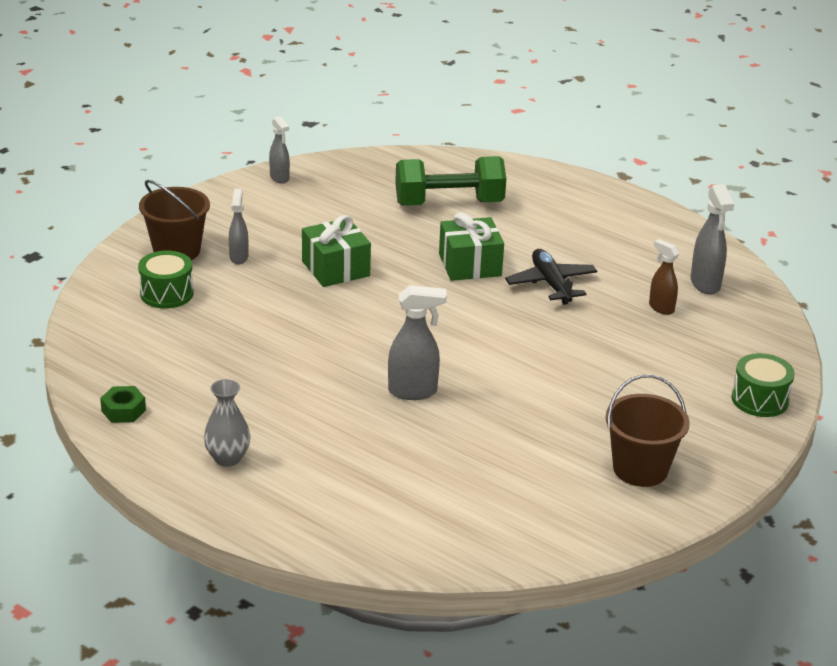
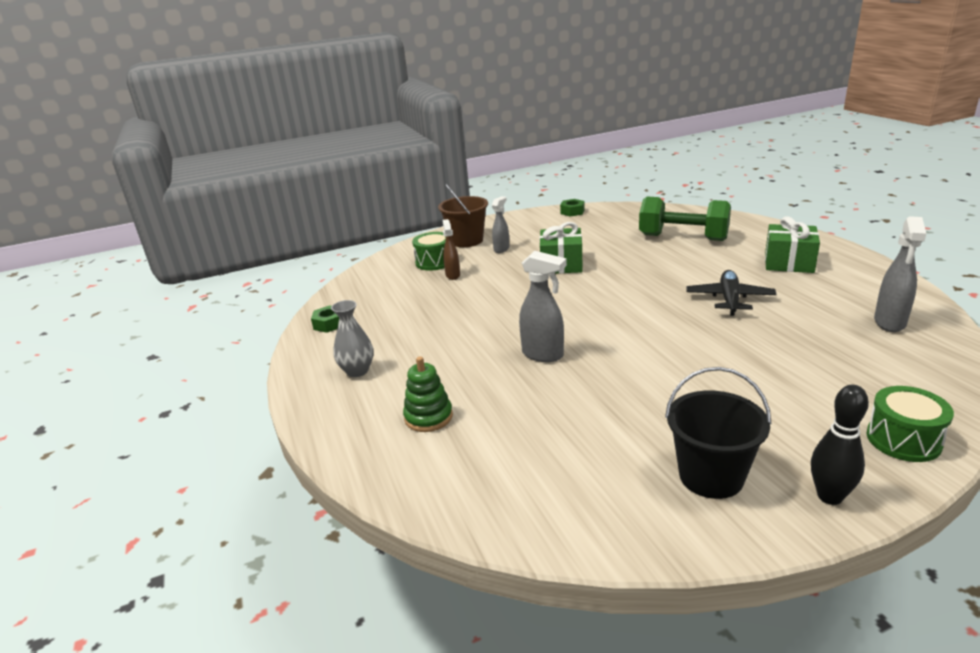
camera: 35 degrees right, 5 degrees down
(279, 178) = (572, 212): grey spray bottle -> green nut
(357, 486) = (428, 417): none -> green stacking toy
(470, 265) = (667, 276): green gift -> green gift (789, 263)
(640, 469) = (711, 476): brown bucket -> black bucket
(661, 308) = (828, 334): brown spray bottle -> brown spray bottle (453, 275)
(730, 460) = (829, 496): none -> black bowling pin

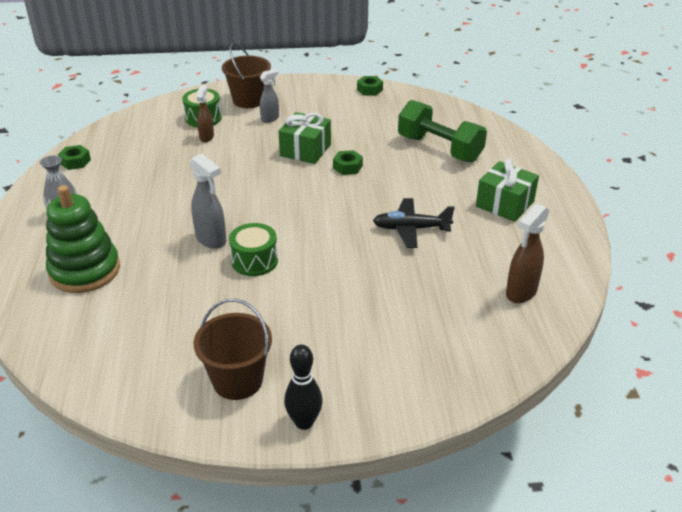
camera: 15 degrees right, 10 degrees up
(428, 417) = (85, 270): green stacking toy -> green stacking toy, size x1.74
(615, 268) = (347, 167): none -> green nut
(711, 476) = (237, 380): black bucket -> brown bucket
(729, 299) = (411, 229): black plane -> black plane turned 120 degrees counterclockwise
(889, 323) = (520, 293): grey spray bottle -> brown spray bottle
(903, 440) = (407, 398): green drum -> green drum (254, 261)

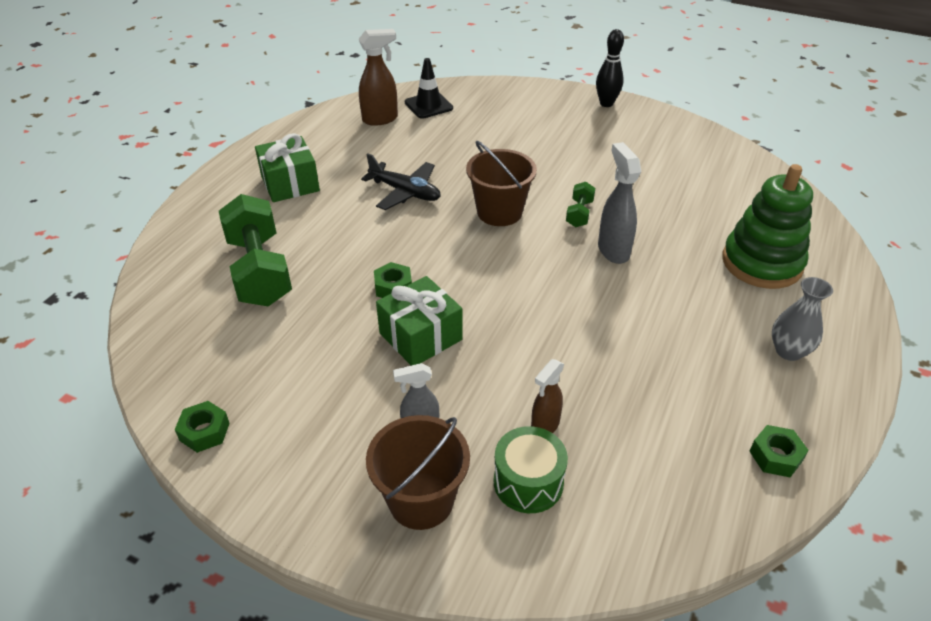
camera: 150 degrees left, 5 degrees up
(237, 380) = (641, 136): brown bucket -> brown bucket (499, 212)
(254, 261) = (579, 214): green drum -> green dumbbell
(497, 331) = (428, 105): none -> black traffic cone

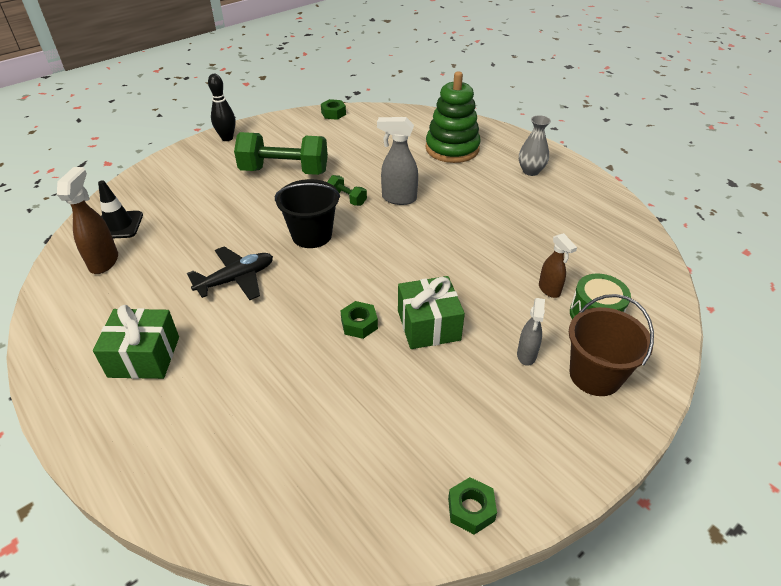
camera: 65 degrees left, 0 degrees up
(259, 271) = (268, 415): green dumbbell -> green dumbbell (284, 171)
(499, 212) = (312, 235): brown bucket -> black bucket
(775, 456) = (606, 209): green nut -> green nut (333, 113)

